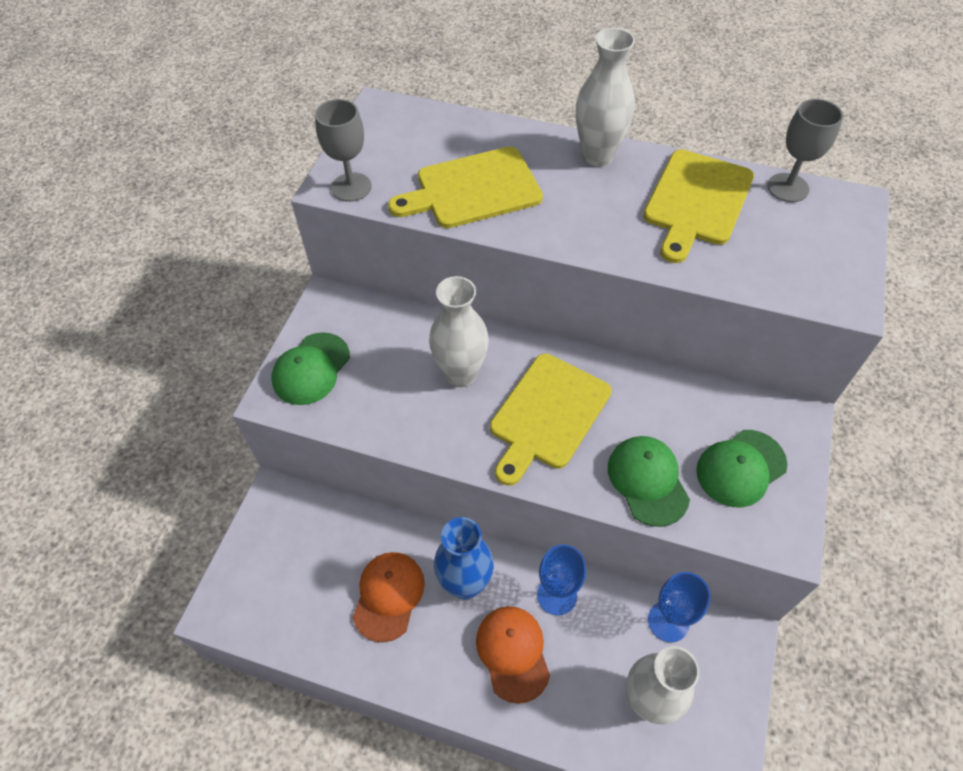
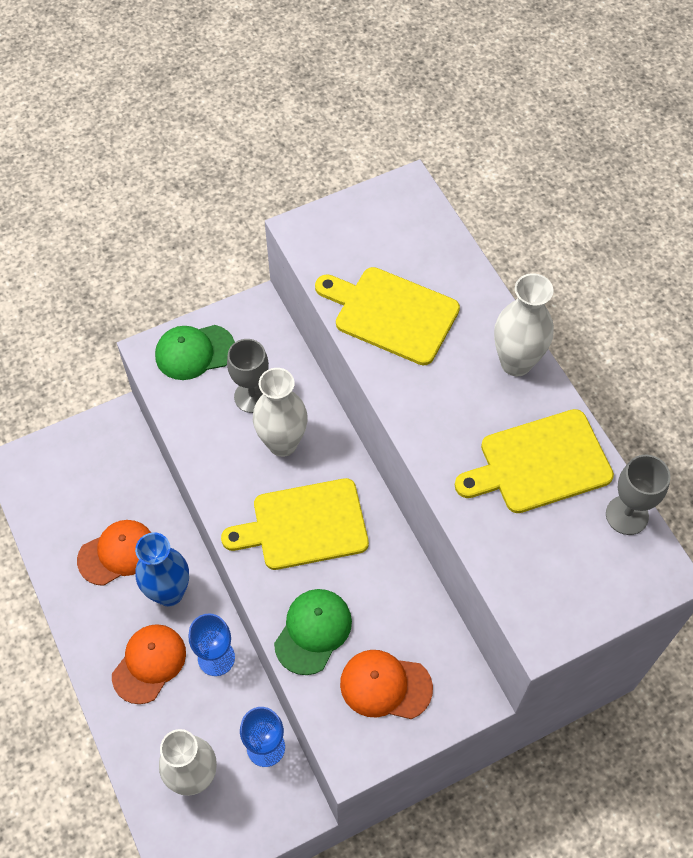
camera: 45 degrees right, 5 degrees up
(351, 187) = (313, 242): grey goblet -> grey goblet (252, 396)
(740, 468) = (385, 685): green cap -> orange cap

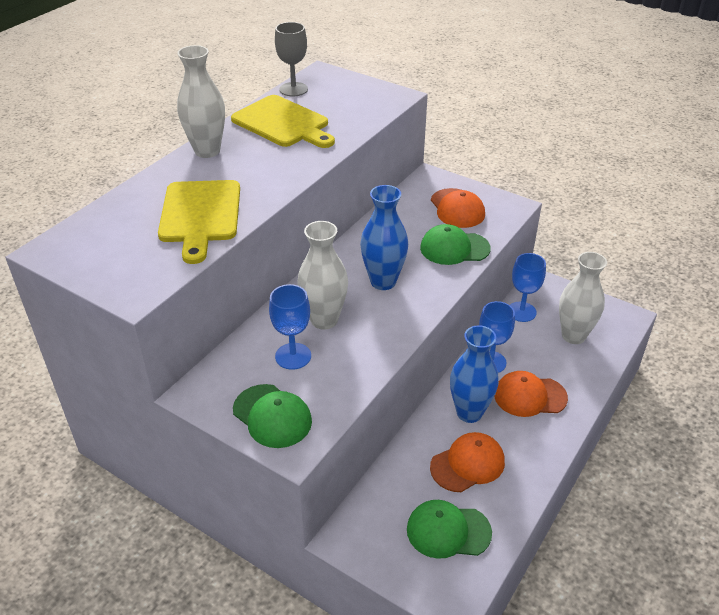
camera: 120 degrees left, 20 degrees down
(70, 497) = (448, 531): none -> green cap
(117, 553) = (467, 464): orange cap -> orange cap turned 120 degrees clockwise
(252, 396) = (293, 356): grey goblet -> blue goblet
(304, 525) = (383, 281): yellow cutting board -> blue vase

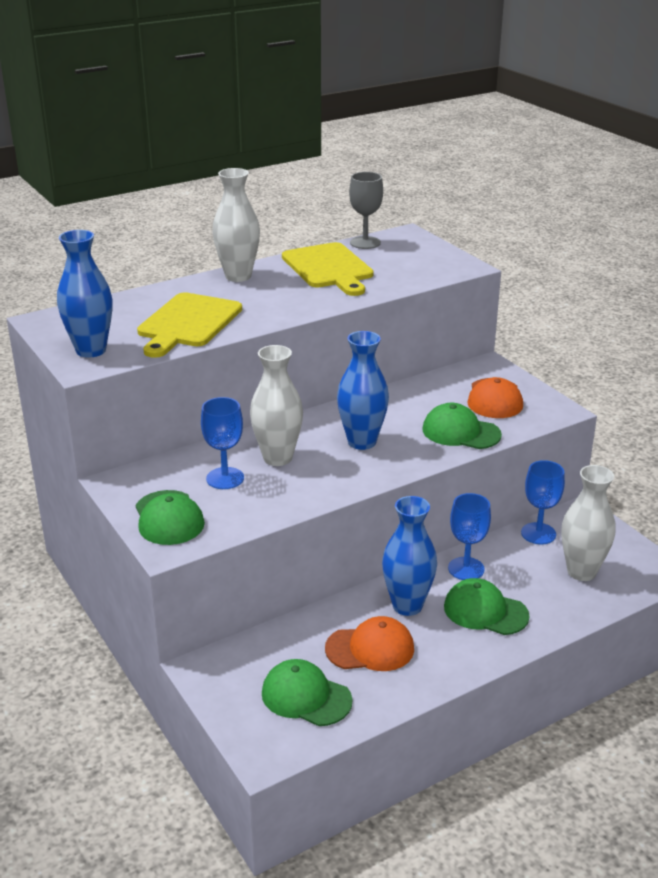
camera: 25 degrees right, 10 degrees down
(128, 272) = (91, 350): none -> blue vase
(529, 396) = (485, 611): orange cap -> green cap

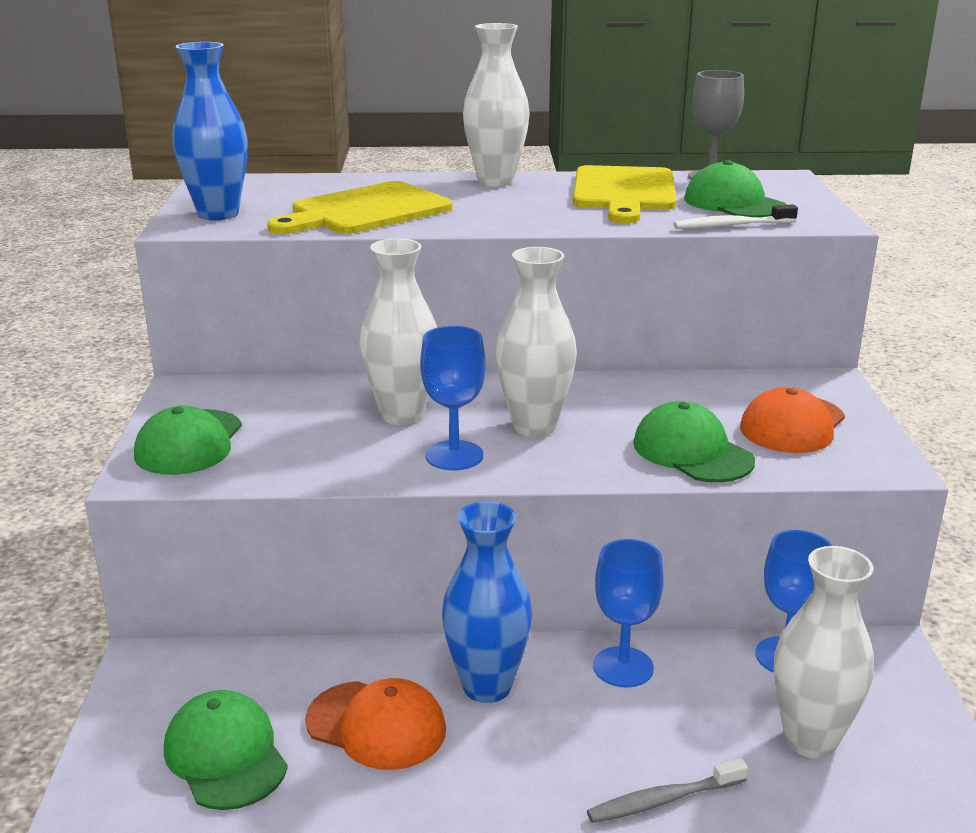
camera: 30 degrees right, 5 degrees down
(225, 478) = (310, 419): blue goblet -> blue goblet (454, 455)
(362, 442) = (534, 426): blue vase -> white vase
(420, 282) = (731, 226): none -> white toothbrush
(485, 611) = (595, 739): green cap -> green cap (734, 203)
(541, 627) = (663, 800): none -> grey toothbrush

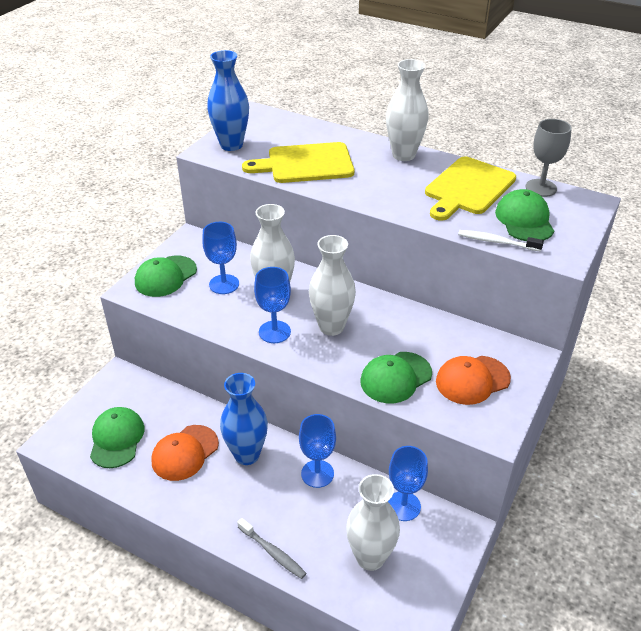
camera: 30 degrees right, 15 degrees up
(305, 426) = (224, 284): none -> blue goblet
(376, 725) = (185, 453): orange cap -> orange cap turned 75 degrees clockwise
(663, 800) = (273, 552): grey toothbrush -> grey toothbrush turned 150 degrees counterclockwise
(692, 452) = (396, 377): green cap -> green cap turned 120 degrees counterclockwise

